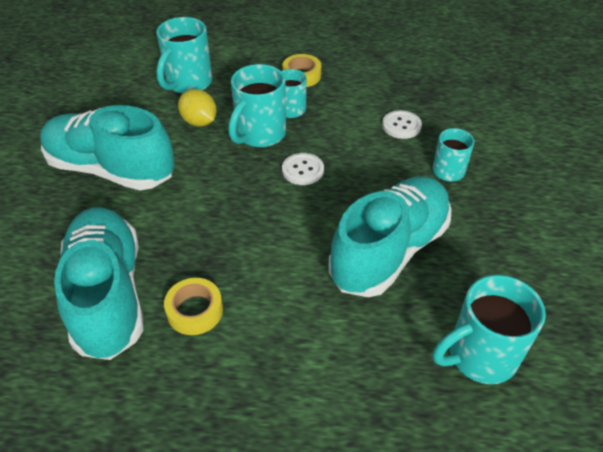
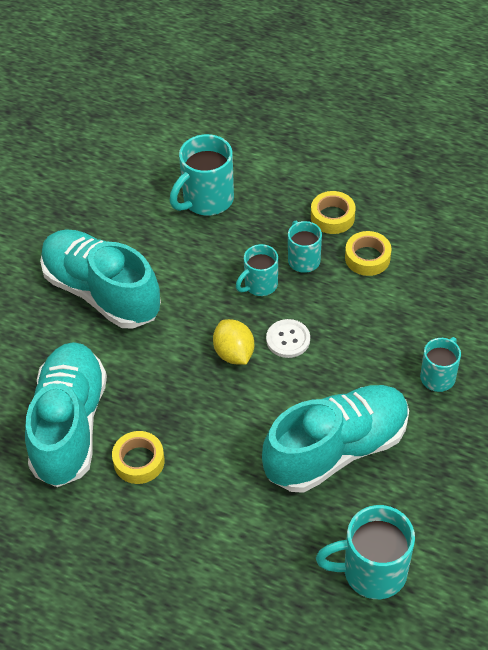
camera: 20 degrees right, 5 degrees up
(199, 122) = (203, 254): yellow lemon -> yellow lemon (234, 353)
(259, 134) = (260, 285): turquoise mug -> turquoise mug, size x0.62
(344, 97) = (367, 258): none -> yellow tape
(401, 126) = (414, 310): white button -> none

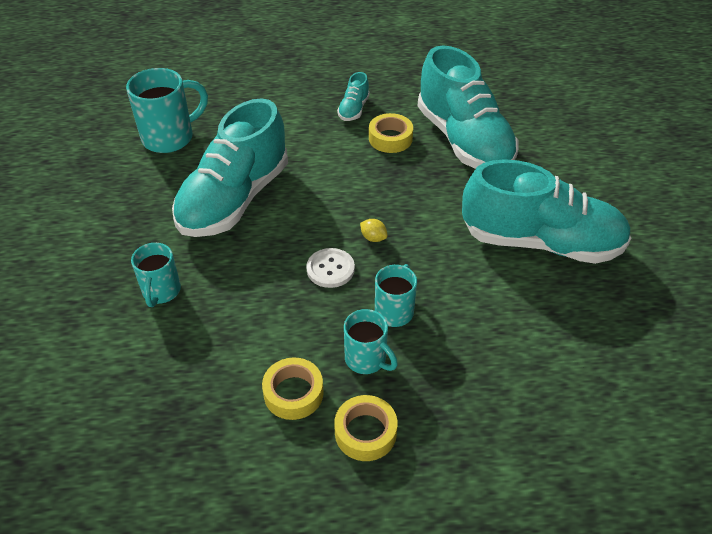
camera: 150 degrees right, 5 degrees down
(147, 523) = (353, 109): none -> turquoise shoe
(206, 200) = (531, 388): turquoise mug -> none
(234, 353) = (373, 238): yellow lemon -> yellow lemon, size x0.54

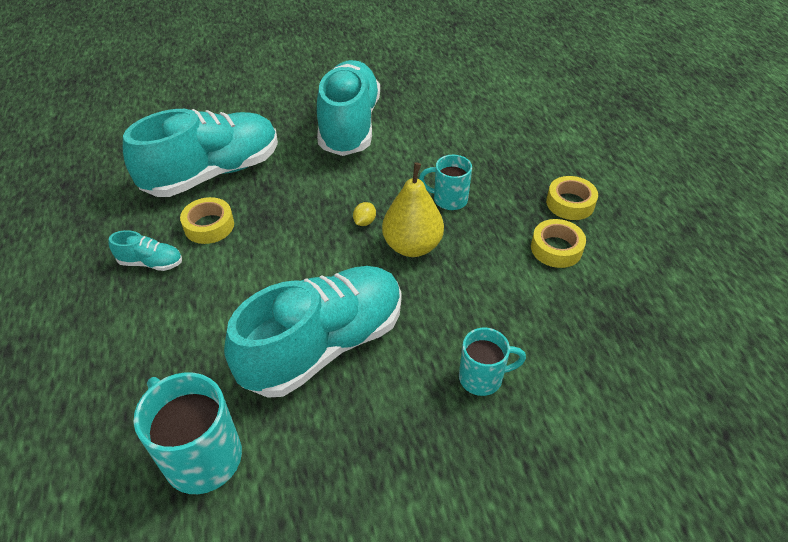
camera: 100 degrees left, 0 degrees up
(234, 199) = (324, 345): turquoise shoe -> turquoise shoe turned 60 degrees counterclockwise
(330, 269) = (412, 246): white button -> yellow pear
(366, 359) = (504, 210): turquoise mug -> none

